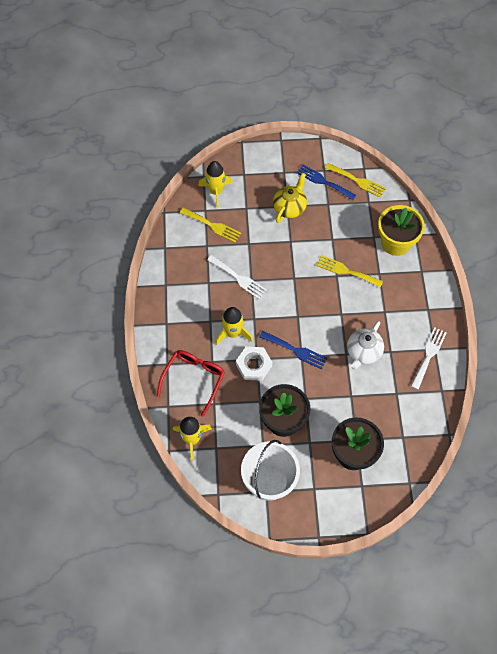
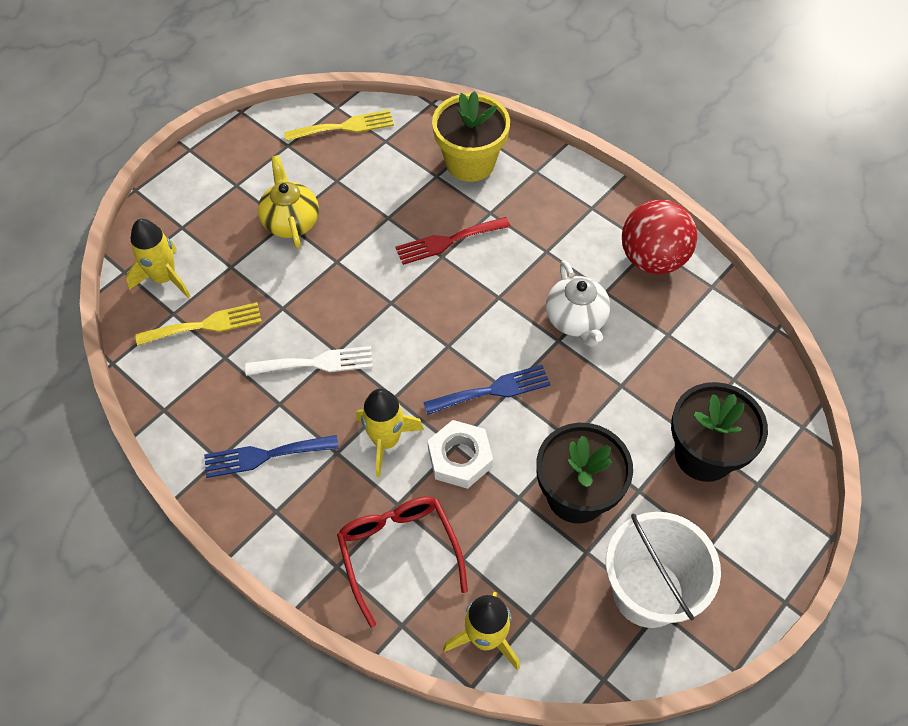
camera: 45 degrees left, 5 degrees down
(323, 182) = (302, 158): blue fork -> blue fork (264, 456)
(346, 271) = (448, 241): yellow fork -> red fork
(428, 355) = (652, 259): white fork -> red ball

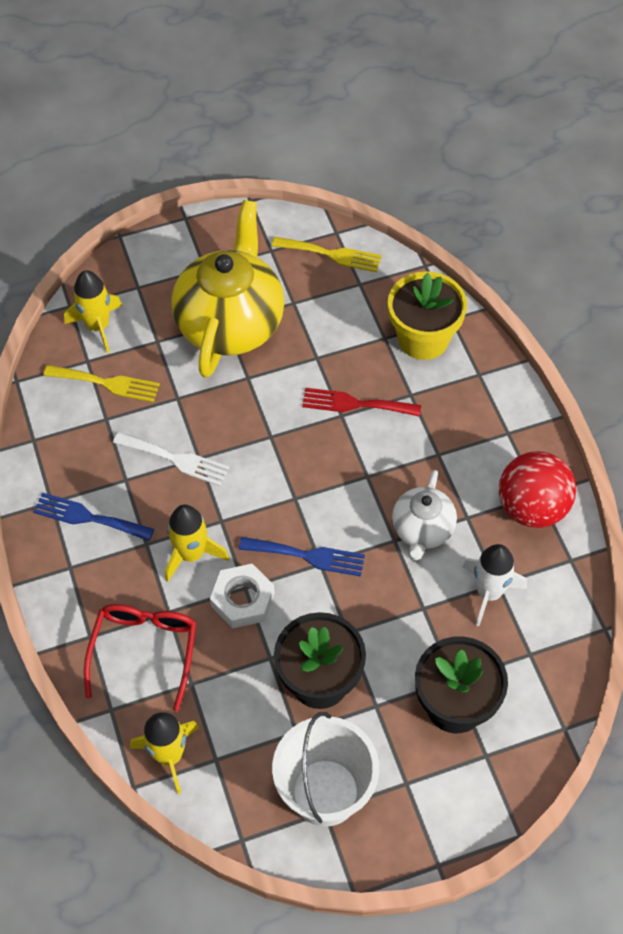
camera: 30 degrees right, 0 degrees up
(291, 222) = (231, 323): yellow teapot -> yellow teapot, size x1.88
(666, 345) = (489, 592): none -> white rocket

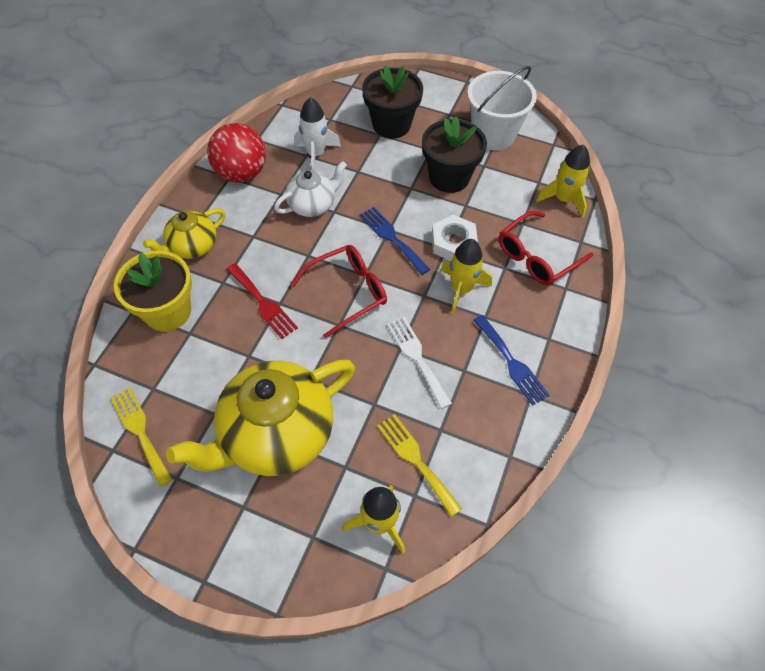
camera: 140 degrees left, 0 degrees up
(293, 470) = (348, 292): none -> red glasses
(477, 403) = (192, 246): none -> yellow teapot

